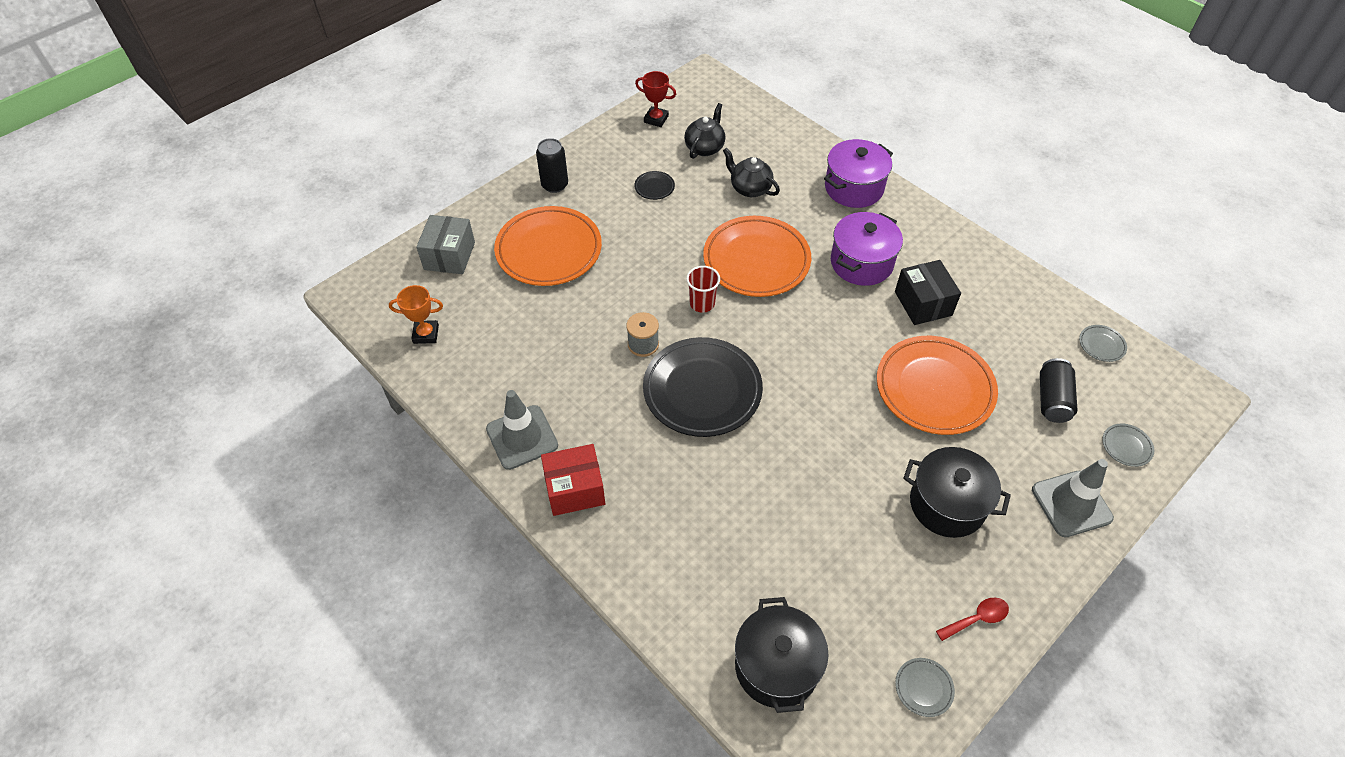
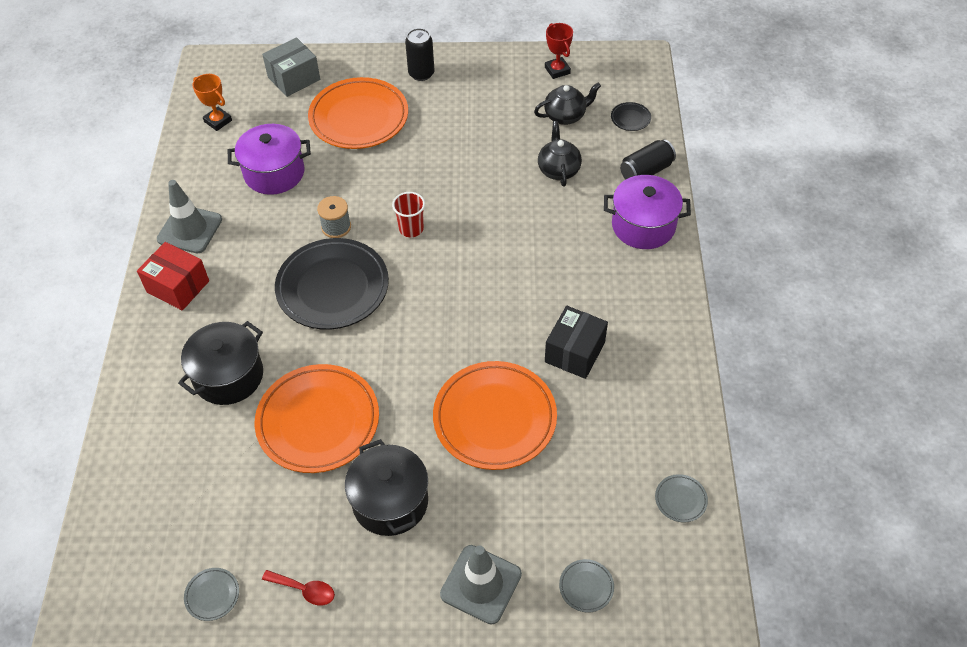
camera: 45 degrees right, 0 degrees up
(654, 187) = (488, 121): black plate -> black plate (630, 118)
(756, 260) = (490, 226): orange plate -> orange plate (318, 421)
(776, 666) = (148, 496): black pot -> black pot (228, 376)
(861, 263) = (568, 286): purple pot -> purple pot (274, 173)
(1052, 399) = (576, 503): black can -> black can (646, 171)

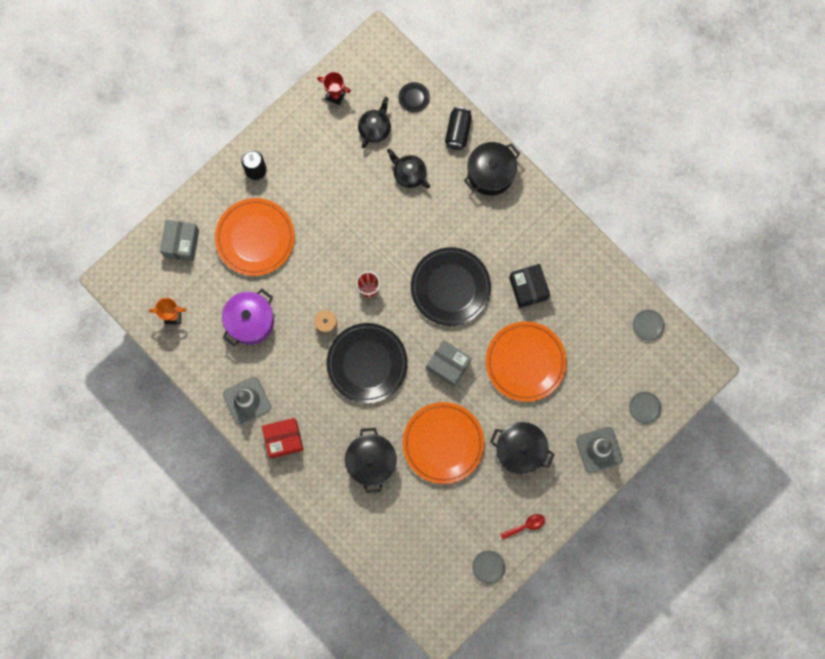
camera: 45 degrees left, 25 degrees up
(410, 354) = (448, 365): none -> grey box
(492, 288) = (450, 287): none -> black plate
(643, 226) = (490, 173): purple pot -> black pot

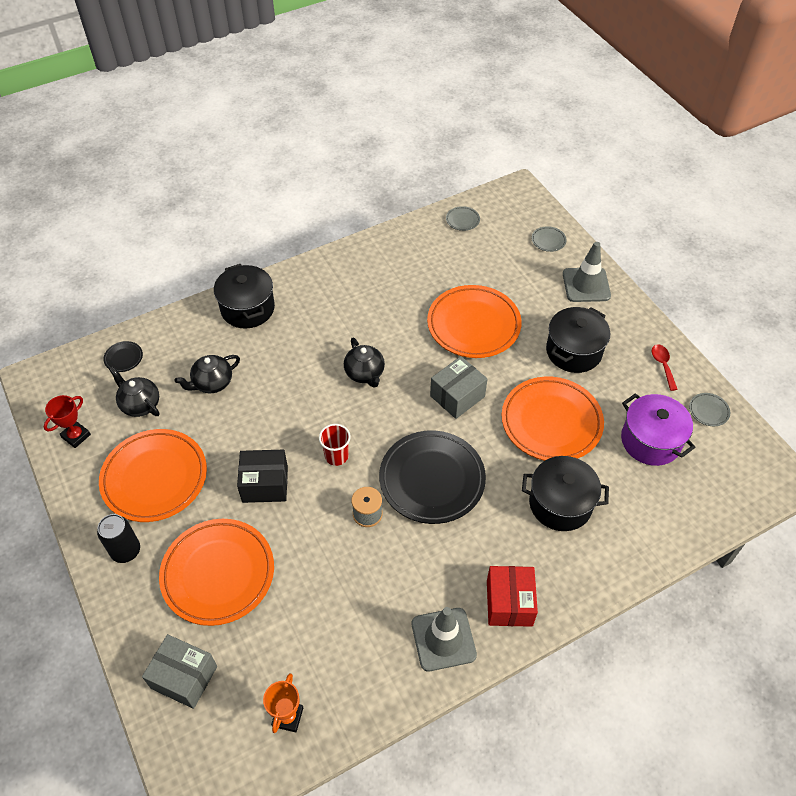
camera: 75 degrees left, 25 degrees down
(250, 321) = (332, 608): purple pot -> purple pot (650, 441)
(316, 166) = (155, 478): none -> orange plate
(450, 287) = (365, 373): black plate -> black teapot
(458, 132) = (185, 326): black can -> none
(528, 288) = (391, 305): black box -> black box (265, 484)

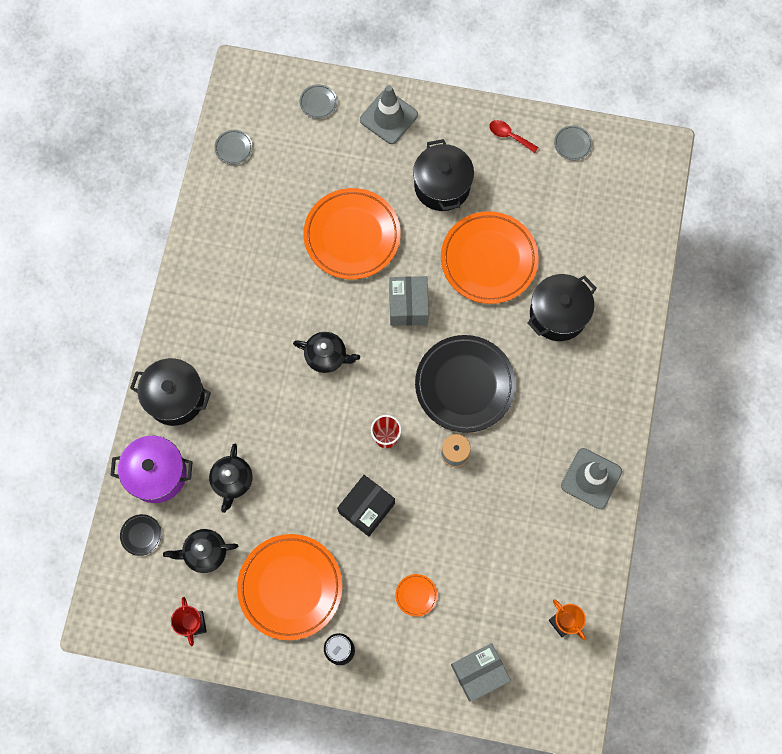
camera: 50 degrees left, 20 degrees up
(218, 574) = (416, 595): orange plate -> orange plate, size x0.40
(509, 603) = (601, 414): red box -> none
(650, 441) = (562, 206): purple pot -> purple pot (157, 474)

